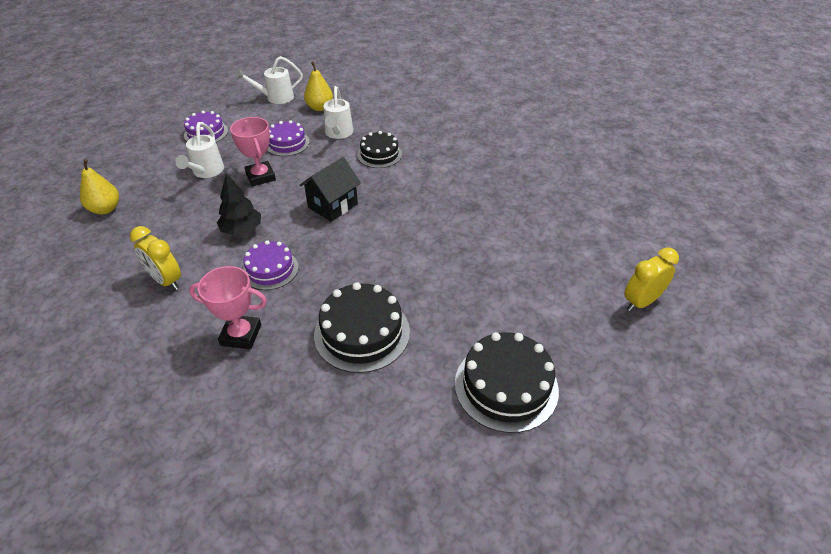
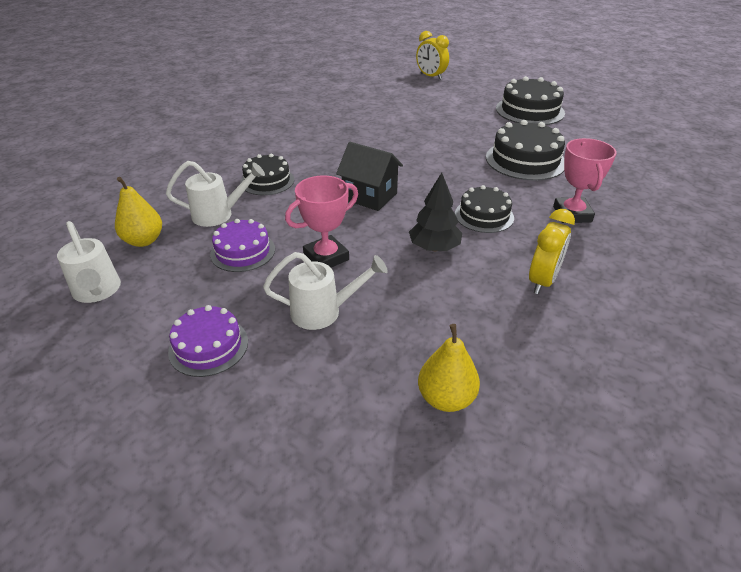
camera: 100 degrees left, 5 degrees down
(270, 269) = (484, 215): purple cake -> black cake

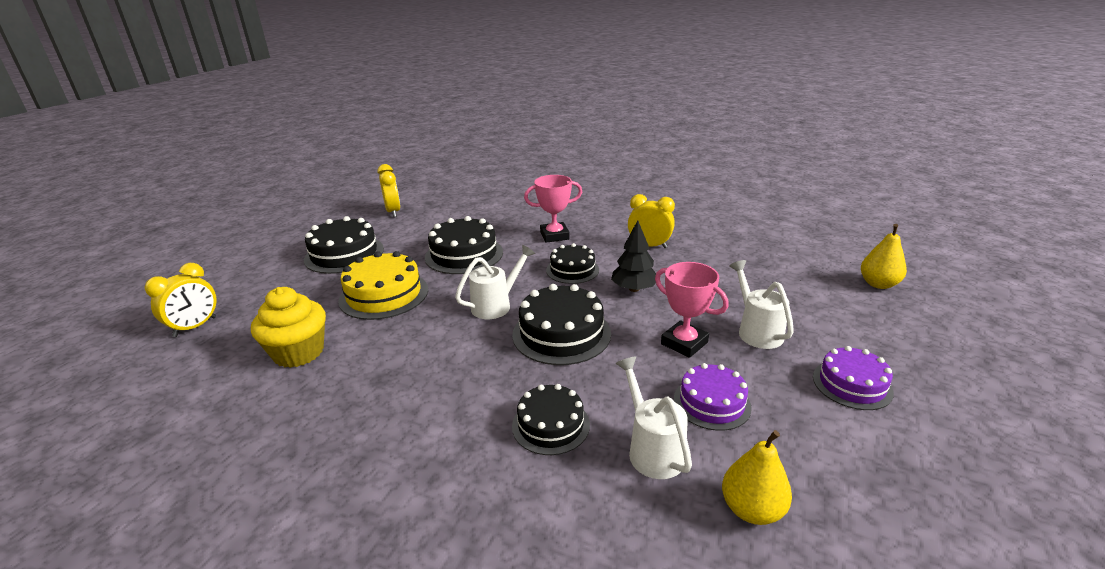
camera: 100 degrees left, 10 degrees down
(97, 291) = (871, 510): white watering can -> white watering can (496, 305)
(370, 196) = (561, 333): black house -> black cake
(389, 105) = (299, 352): none -> yellow cupcake
(446, 398) = (789, 272): yellow pear -> yellow pear (878, 284)
(456, 127) = (384, 295): none -> yellow cake
(628, 127) = (393, 212): none -> yellow clock

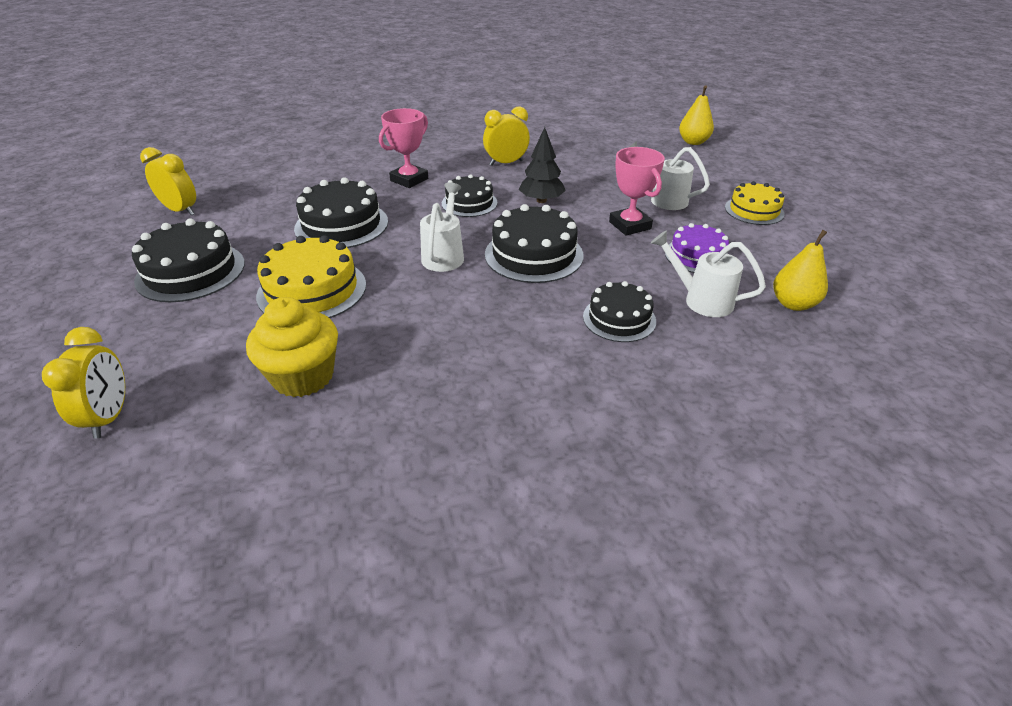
camera: 40 degrees left, 10 degrees up
(684, 343) = (629, 225): pink trophy -> pink trophy turned 60 degrees clockwise
(852, 384) = (754, 210): purple cake -> yellow cake

